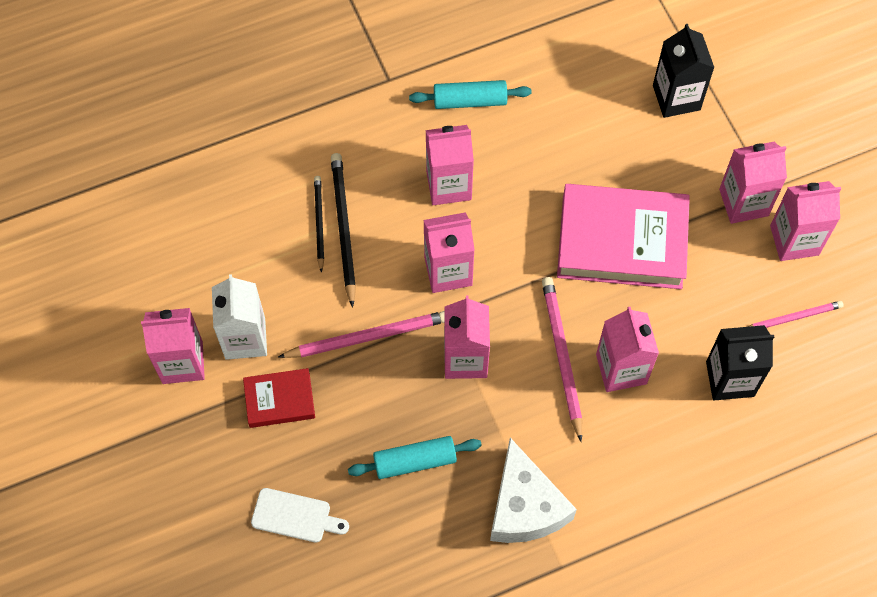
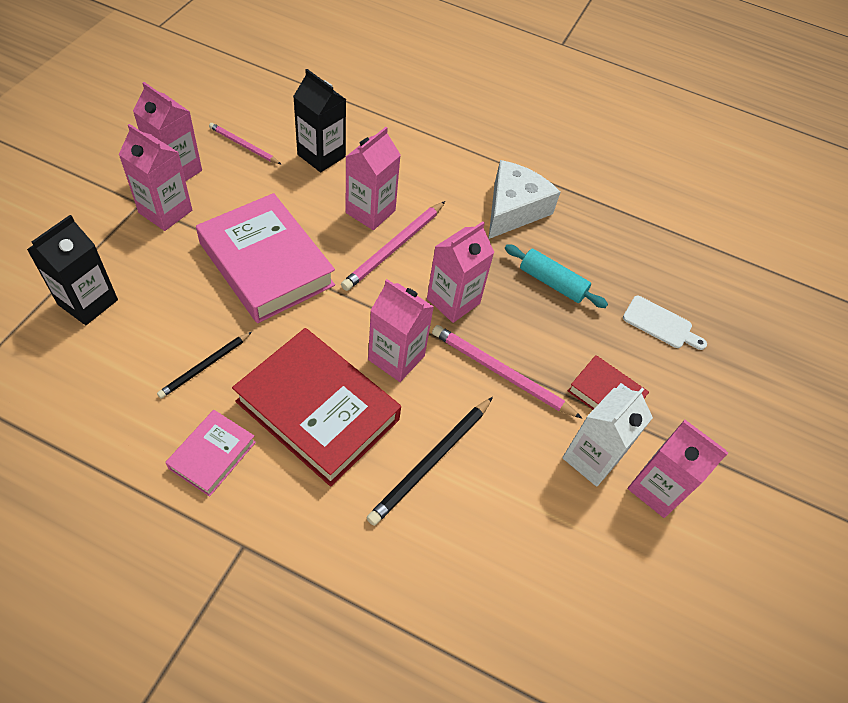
camera: 140 degrees left, 10 degrees down
(295, 516) = (660, 324): white cutting board -> white cutting board turned 150 degrees clockwise
(319, 223) = (445, 485): black pencil -> black pencil (205, 366)
(449, 185) = (318, 410): pink carton -> red book
(470, 100) = (212, 455): turquoise rolling pin -> pink book

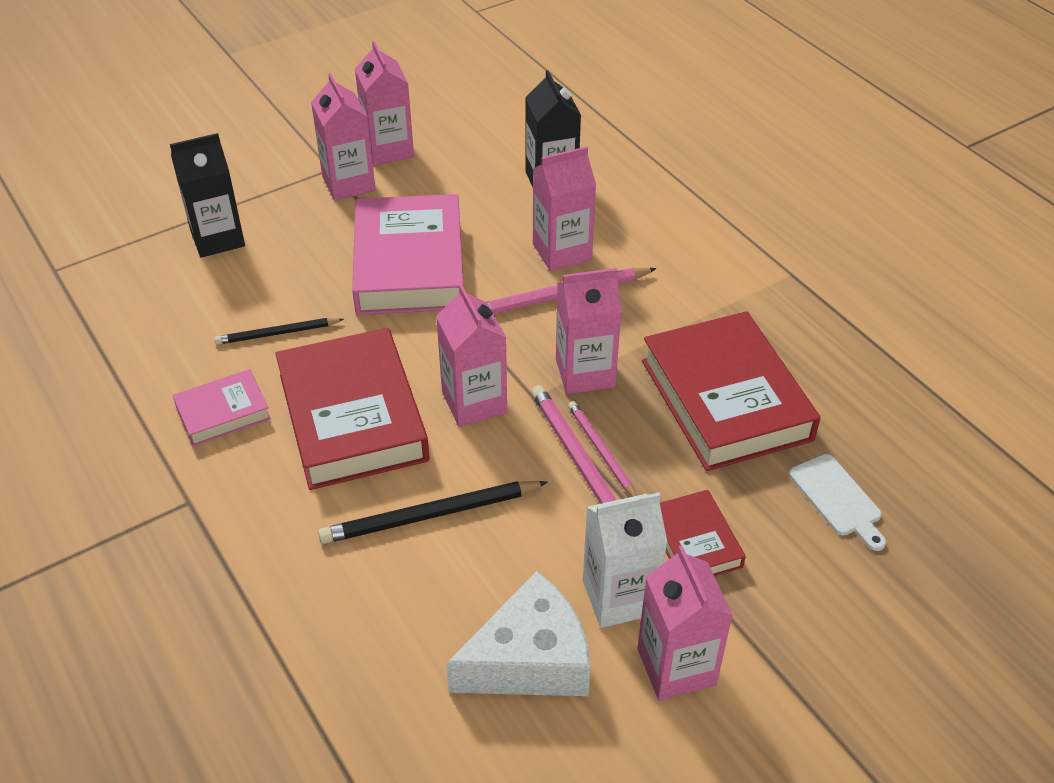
camera: 40 degrees right, 10 degrees down
(243, 145) = (475, 147): pink pencil -> pink pencil (601, 451)
(514, 209) = (741, 306): white cheese -> white cheese (530, 660)
(552, 283) = (725, 400): turquoise rolling pin -> red book

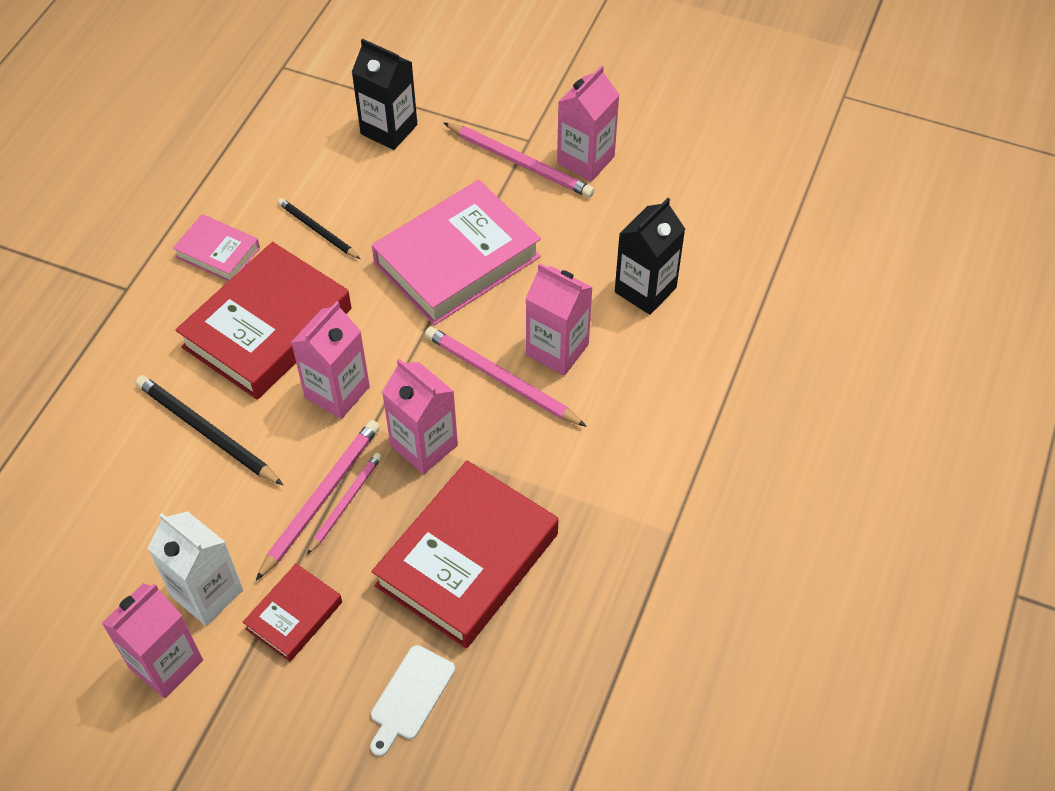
camera: 55 degrees right, 10 degrees up
(348, 184) = (520, 162): pink carton -> pink pencil
(530, 660) = (116, 568): white cheese -> none

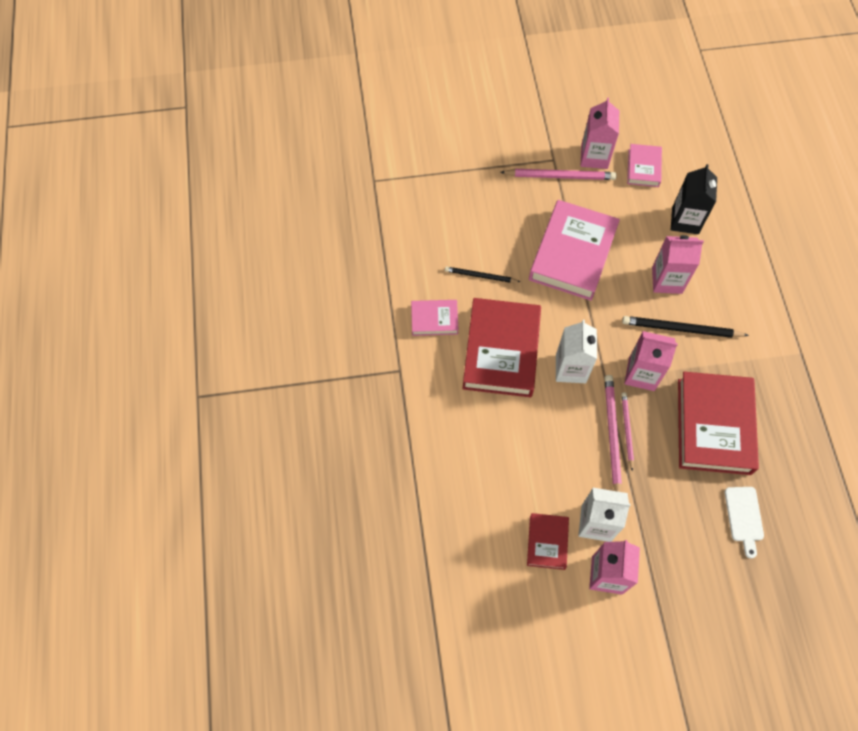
camera: 30 degrees left, 10 degrees up
(206, 432) = (519, 432): black pencil -> black pencil (681, 329)
(294, 615) = (651, 508): red book -> red book (547, 542)
(337, 392) = (570, 368): pink carton -> white carton
(389, 129) = (469, 191): black carton -> none
(501, 379) = (651, 313): pink pencil -> none
(641, 202) = (643, 168): none -> pink book

